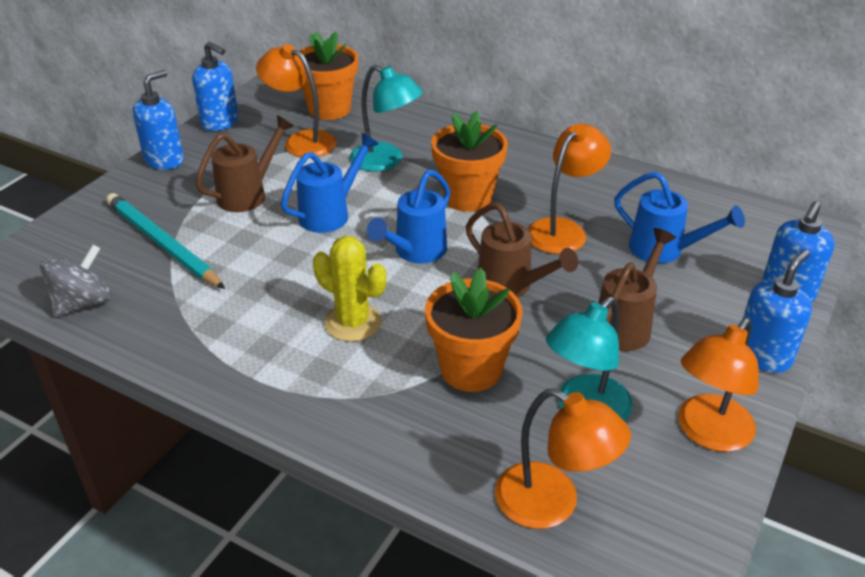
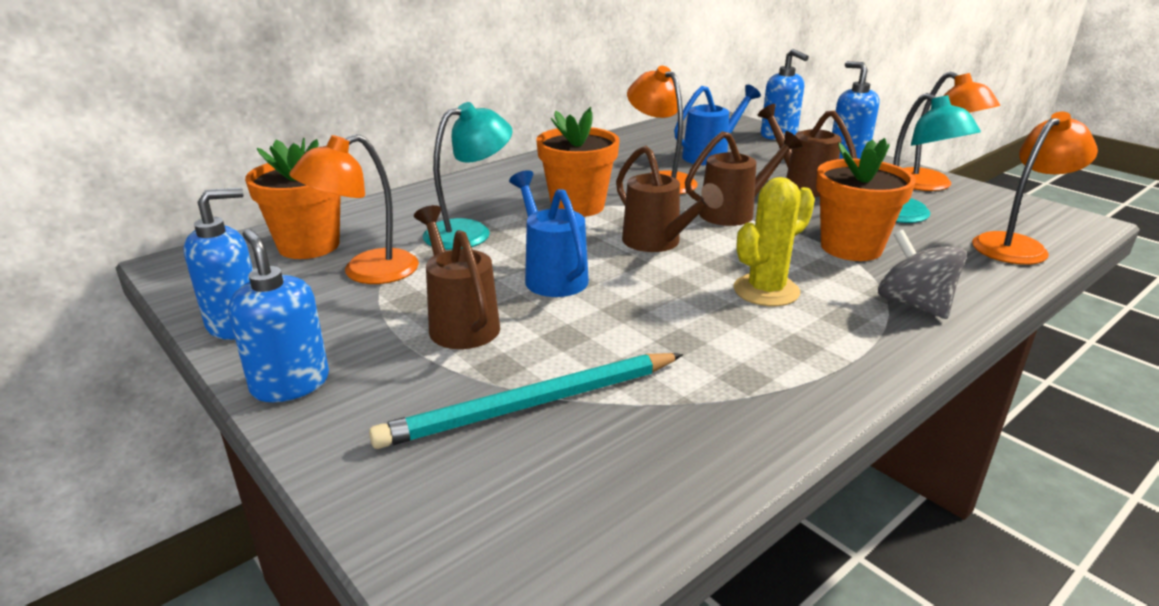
camera: 70 degrees left, 10 degrees down
(83, 303) = (649, 496): grey spinning top -> grey spinning top (913, 304)
(415, 252) = (657, 243): blue watering can -> brown watering can

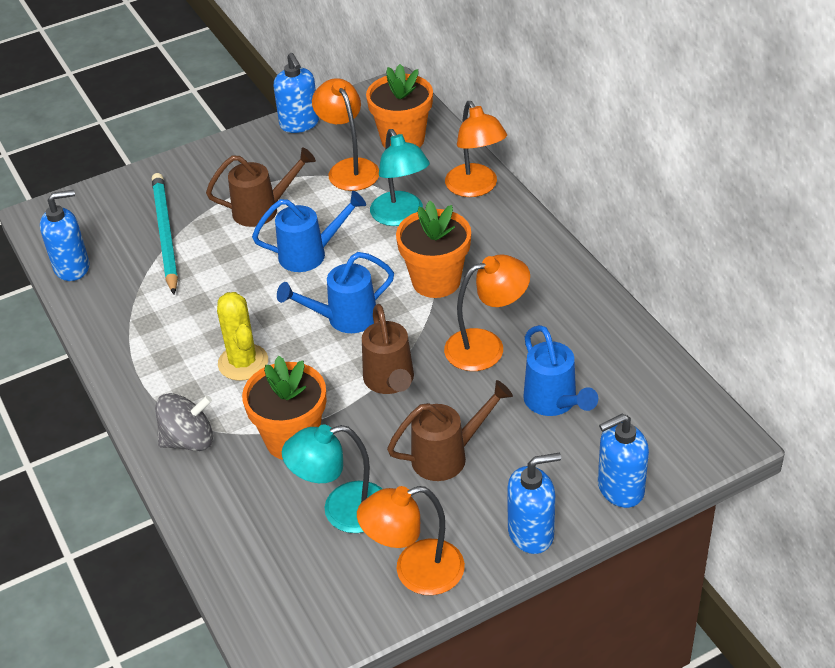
camera: 105 degrees right, 15 degrees up
(290, 384) = (226, 150): blue soap dispenser -> blue soap dispenser (72, 267)
(657, 243) = (344, 318): brown watering can -> blue watering can
(1017, 245) = (252, 566): orange lamp -> orange lamp (476, 188)

